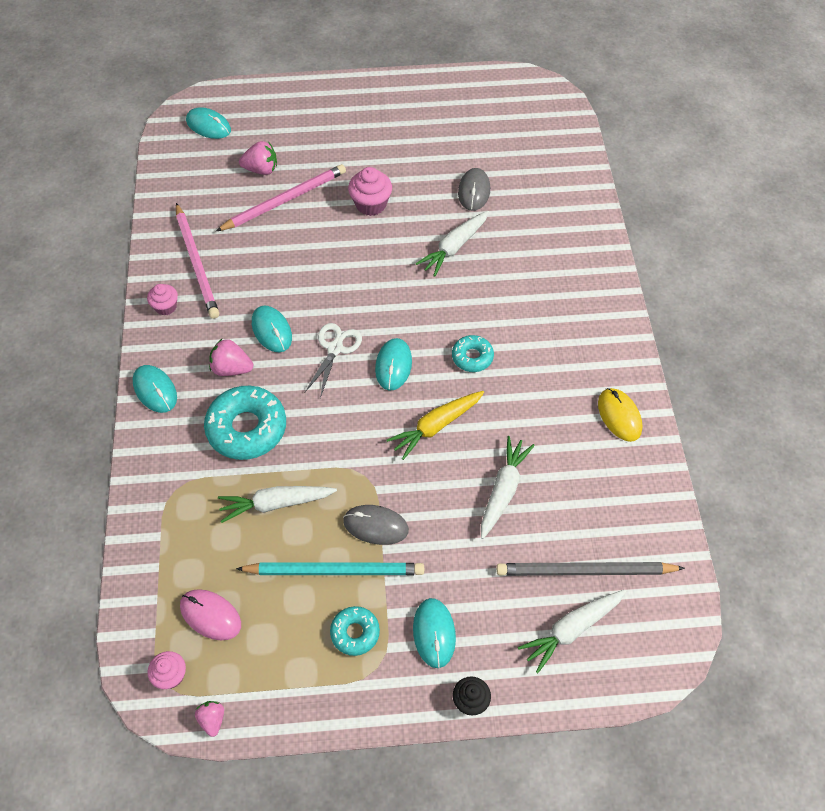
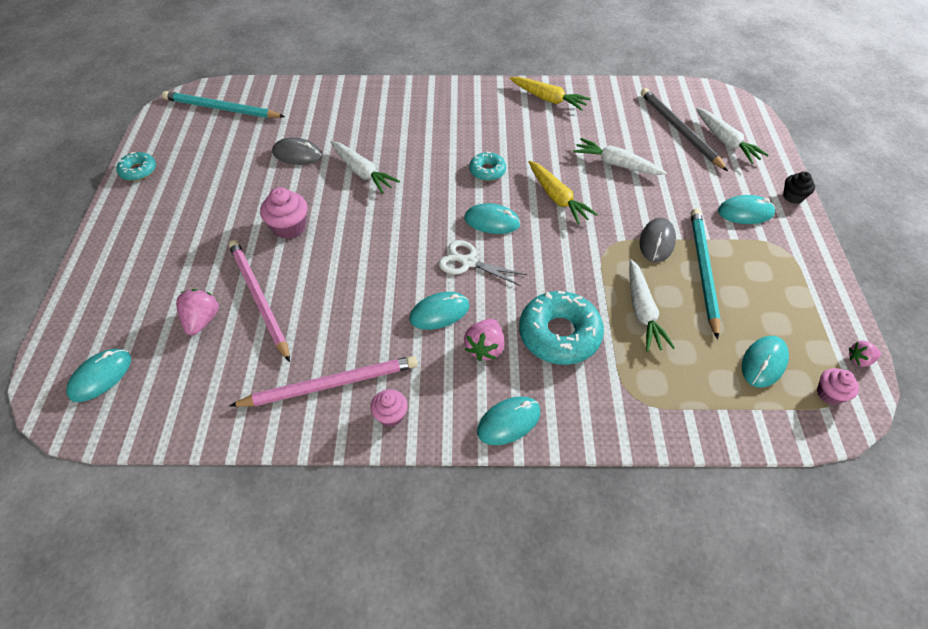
camera: 85 degrees left, 5 degrees down
(210, 615) = (763, 362): pink mouse -> turquoise mouse
(355, 633) = (756, 259): turquoise donut -> turquoise donut (138, 171)
(535, 119) = (221, 109): none -> turquoise pencil
(585, 571) = (679, 130): grey pencil -> grey pencil turned 150 degrees clockwise
(619, 416) = (548, 99): yellow mouse -> yellow carrot

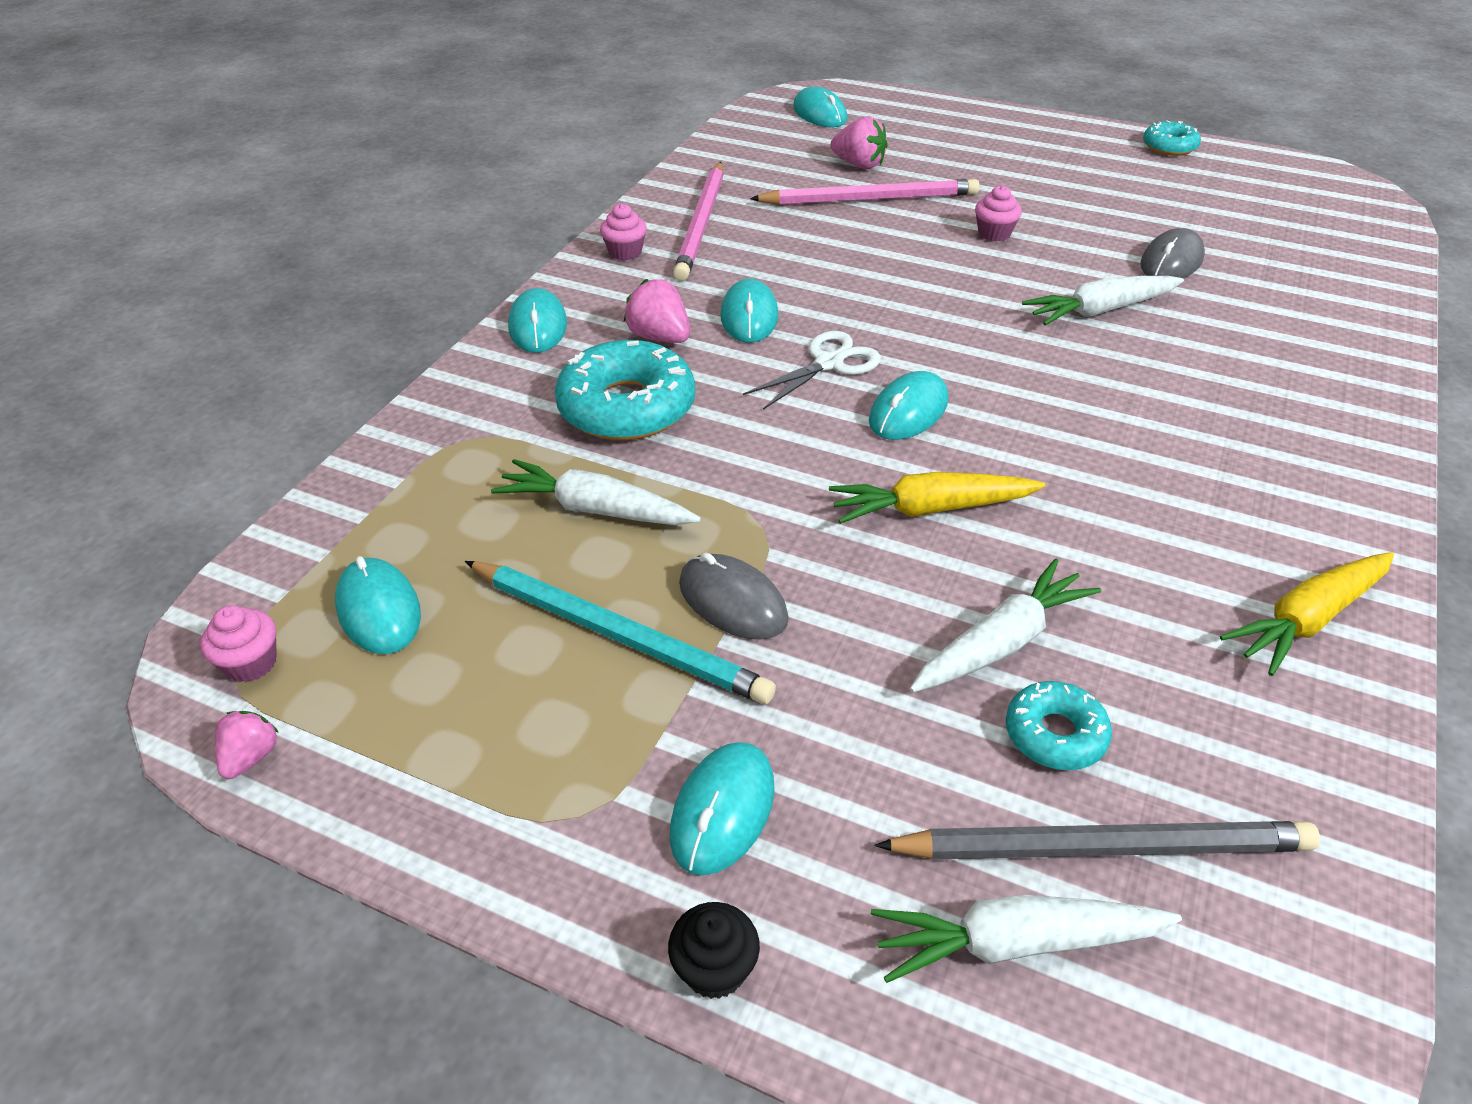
camera: 115 degrees right, 10 degrees down
(221, 109) = (1321, 214): turquoise pencil -> none
(289, 227) = (994, 233): pink cupcake -> pink cupcake, size x0.65
(487, 171) = (1052, 444): turquoise donut -> turquoise donut (1055, 734)

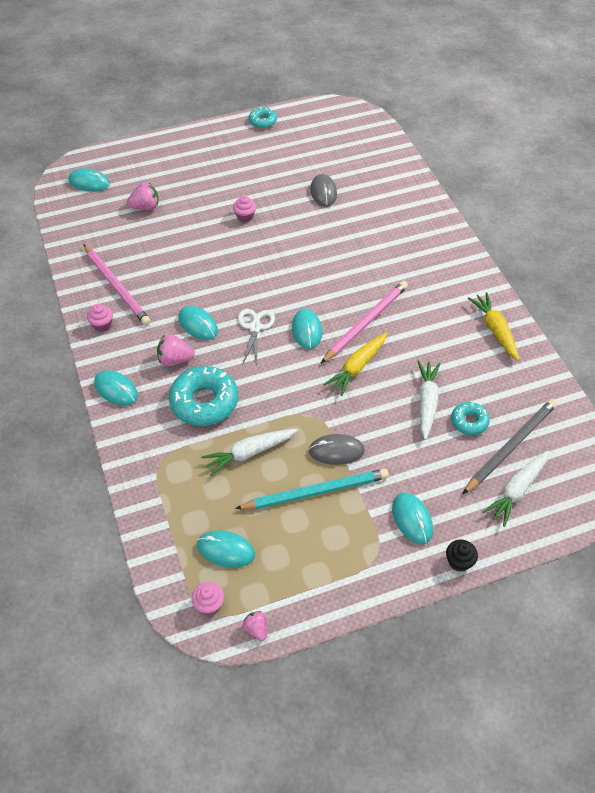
camera: 45 degrees left, 10 degrees up
(869, 199) = (173, 226): pink pencil -> pink pencil (366, 322)
(1100, 311) = (323, 235): white carrot -> none
(1307, 620) = (495, 330): yellow carrot -> yellow carrot turned 150 degrees clockwise

